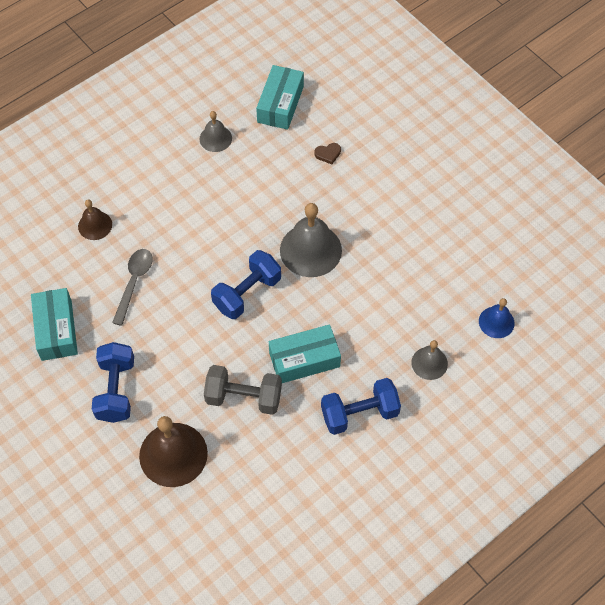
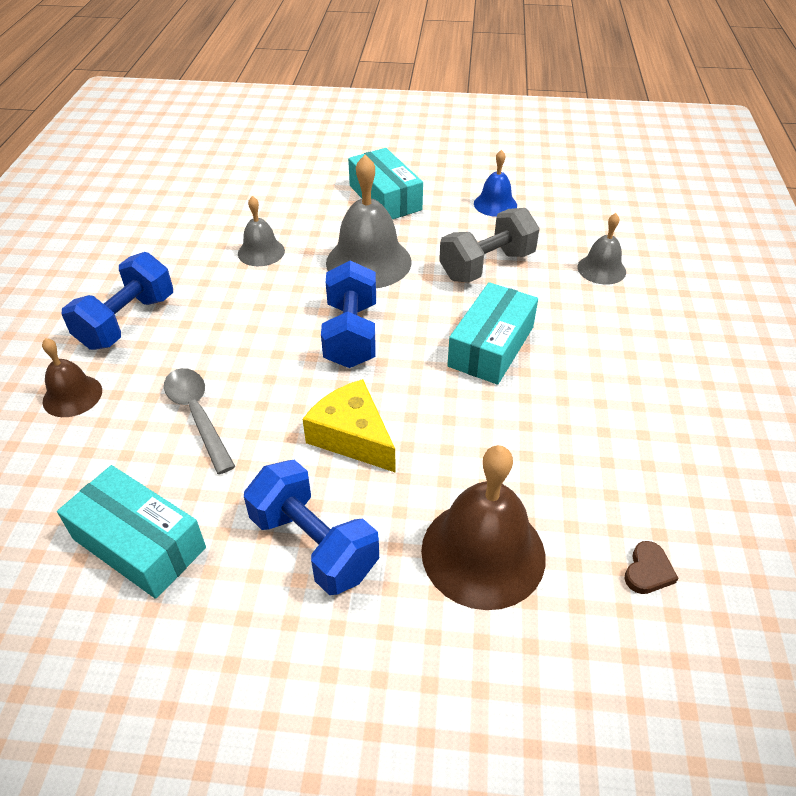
camera: 45 degrees left, 15 degrees down
(184, 353) = (352, 436): none -> yellow cheese
(215, 138) = (146, 241): grey bell -> grey bell (261, 252)
(244, 397) = (480, 426): grey dumbbell -> grey dumbbell (487, 266)
(280, 104) = (188, 184): turquoise box -> turquoise box (385, 198)
(328, 154) = (286, 191): brown heart -> brown heart (648, 571)
(359, 414) = (609, 350): blue dumbbell -> blue dumbbell (127, 322)
(496, 322) = (603, 209): blue bell -> blue bell (495, 204)

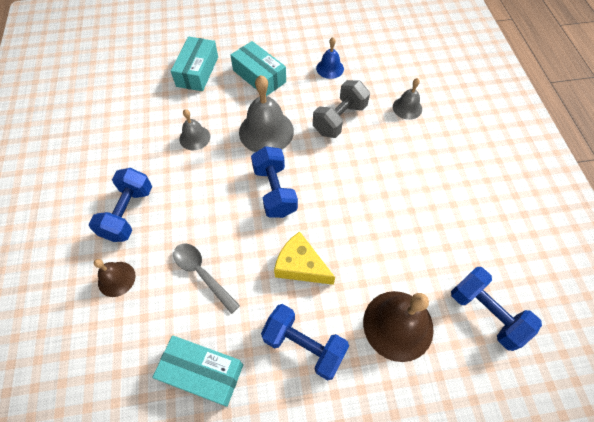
camera: 15 degrees left, 15 degrees up
(491, 346) = (360, 181): turquoise box -> turquoise box (197, 71)
(648, 571) = (485, 313): brown heart -> blue dumbbell

